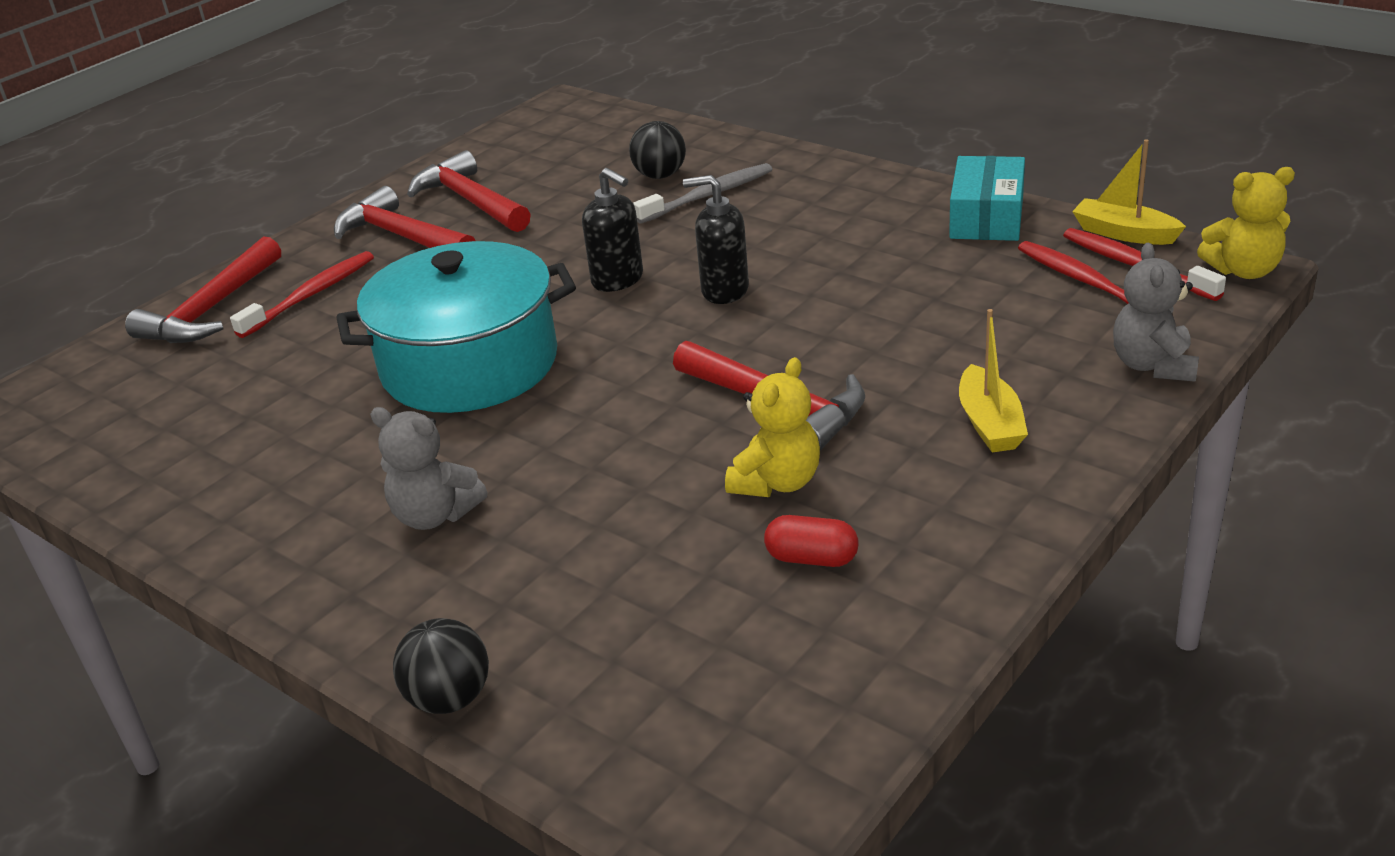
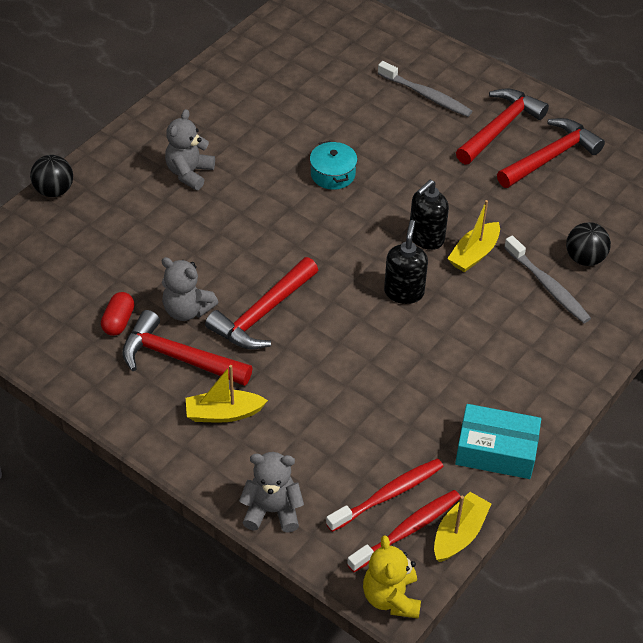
camera: 85 degrees right, 15 degrees up
(211, 310) = (414, 55): red hammer -> red hammer (178, 358)
(311, 295) = (426, 95): red toothbrush -> grey toothbrush
(469, 364) = (333, 174): turquoise pot -> turquoise pot, size x0.42
(650, 244) = (474, 254): none -> yellow boat
(777, 482) = (187, 310): yellow teddy bear -> grey teddy bear

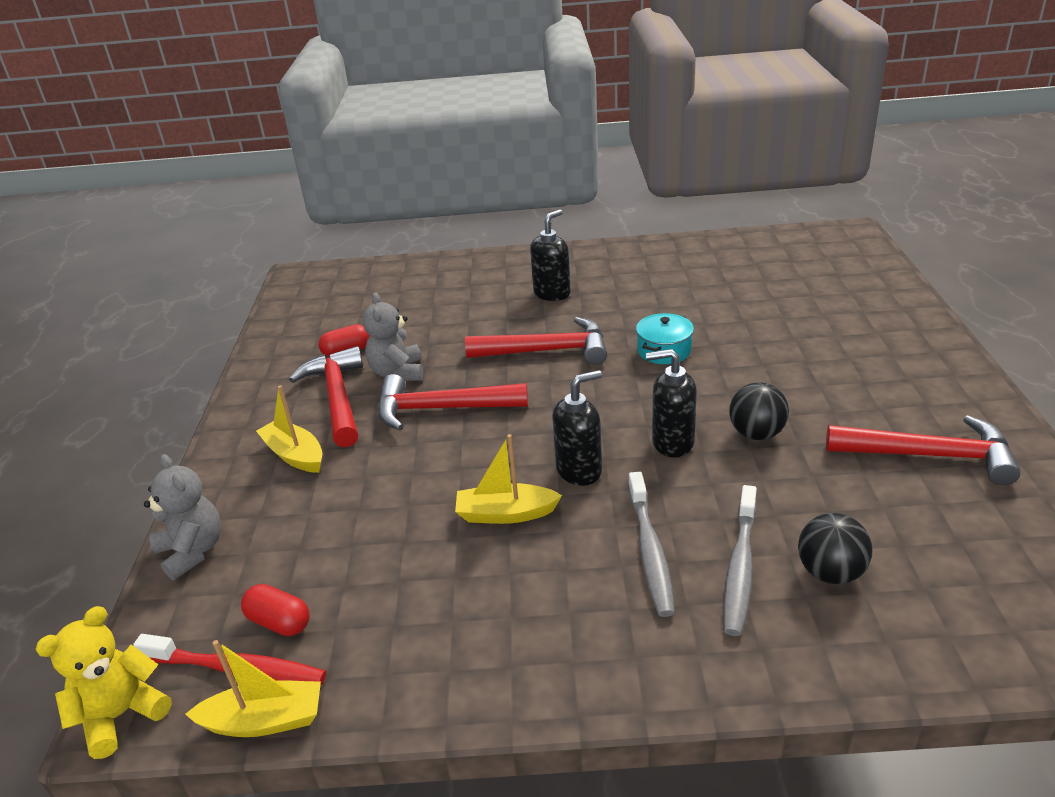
camera: 55 degrees right, 15 degrees down
(54, 190) = (449, 260): black ball -> black ball (756, 433)
(189, 173) = (552, 293): grey teddy bear -> black soap dispenser
(388, 495) = (279, 622): red toothbrush -> red capsule
(426, 95) = (852, 339): grey toothbrush -> grey toothbrush (650, 551)
(474, 254) = (700, 485): yellow boat -> yellow boat (505, 514)
(496, 450) = (429, 676): turquoise box -> none
(500, 127) = (901, 401): red hammer -> red hammer (547, 351)

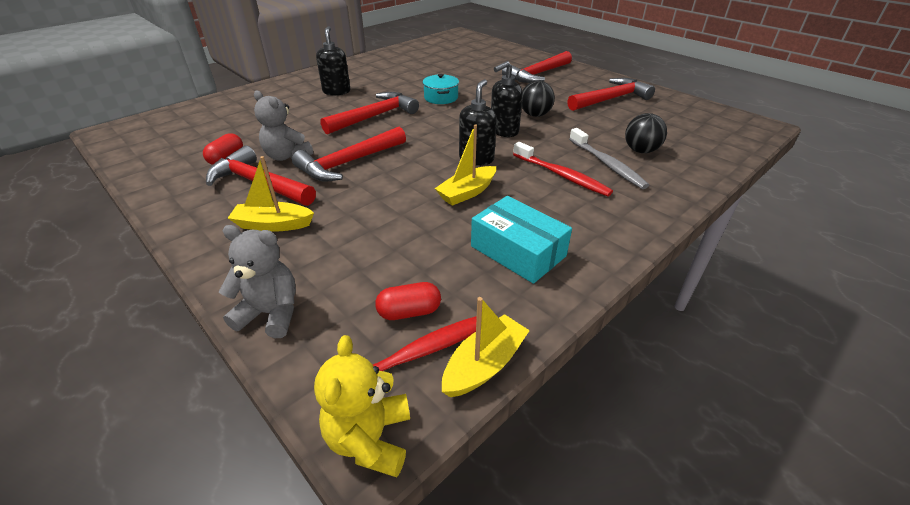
camera: 45 degrees left, 5 degrees up
(455, 622) = (518, 251): none -> turquoise box
(650, 551) = (561, 175): grey toothbrush -> red toothbrush
(868, 358) = (537, 74): none -> red hammer

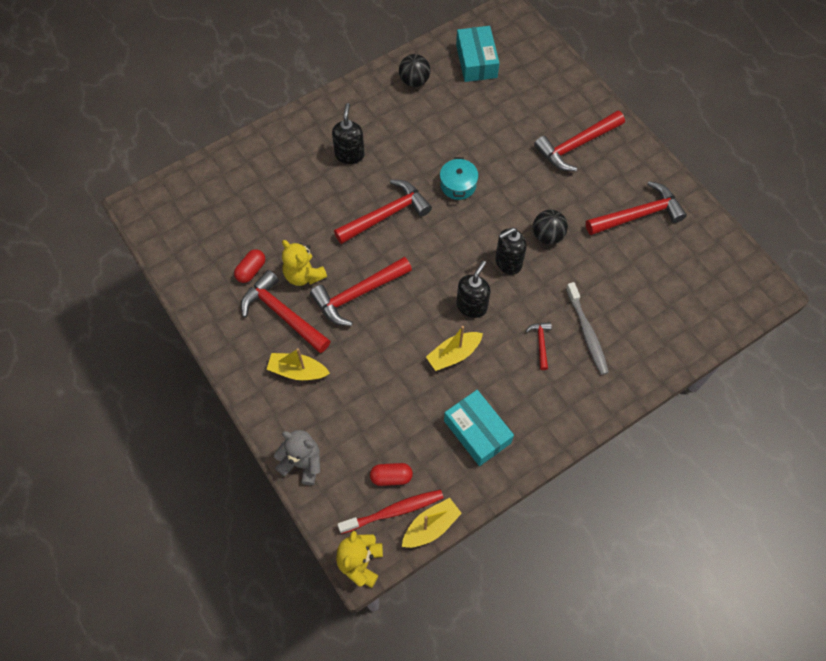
camera: 10 degrees right, 25 degrees up
(287, 156) = (304, 275): grey teddy bear -> yellow teddy bear
(440, 50) = (476, 61): none -> turquoise box
(561, 175) = (540, 343): red toothbrush -> red hammer
(640, 150) = (627, 316): black ball -> black ball (414, 81)

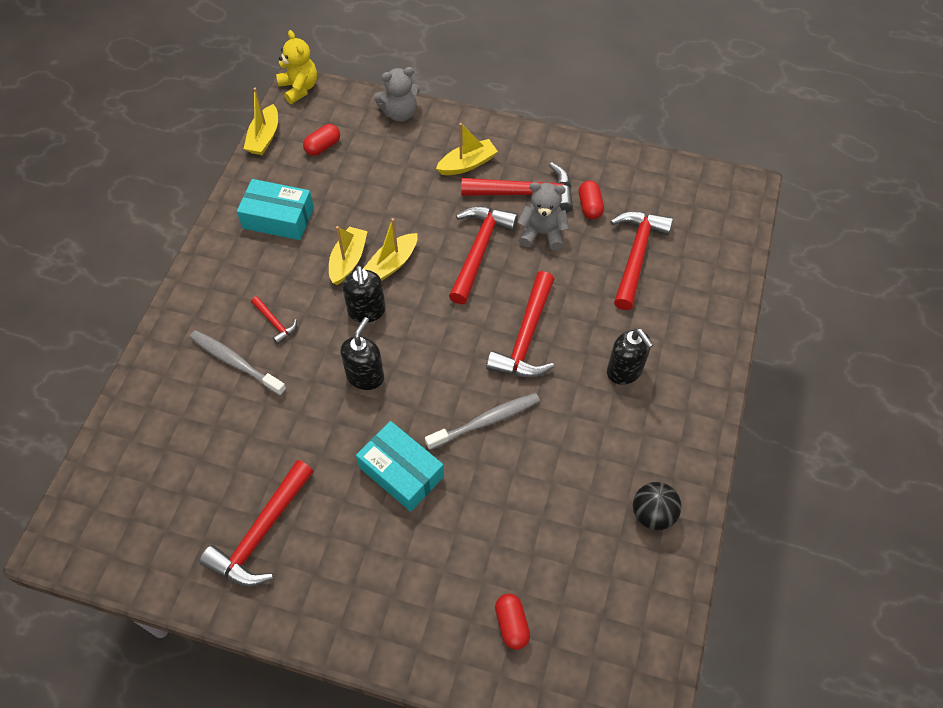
camera: 140 degrees right, 5 degrees down
(304, 275) = (542, 233): yellow teddy bear -> grey teddy bear
(393, 511) = (301, 129): red toothbrush -> none
(425, 329) = (392, 264): none -> yellow boat
(458, 185) = (485, 421): turquoise pot -> grey toothbrush
(476, 61) = (611, 603): turquoise box -> turquoise box (401, 472)
(534, 85) = (511, 624): none -> red capsule
(547, 235) = (346, 434): black ball -> none
(576, 145) = (395, 573): red hammer -> red hammer (636, 255)

